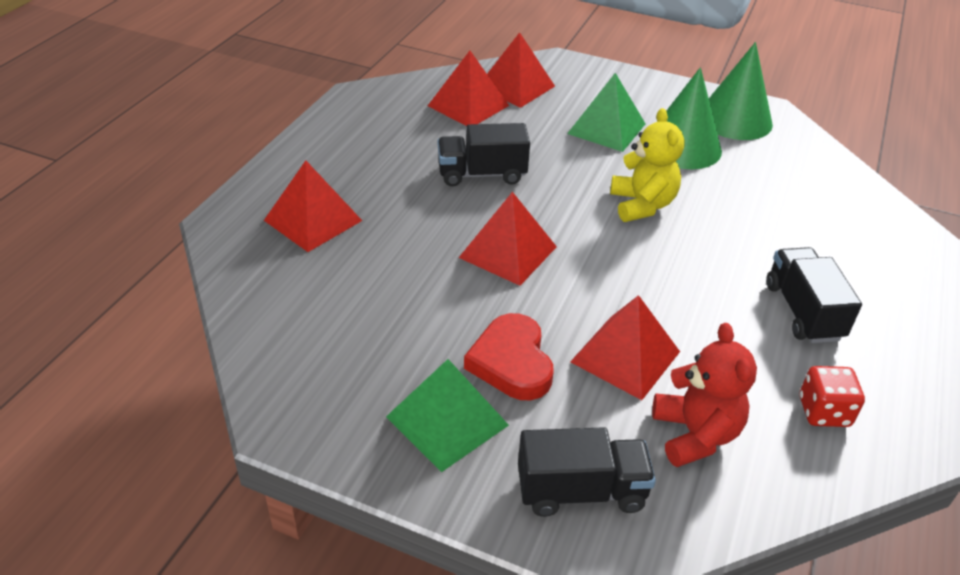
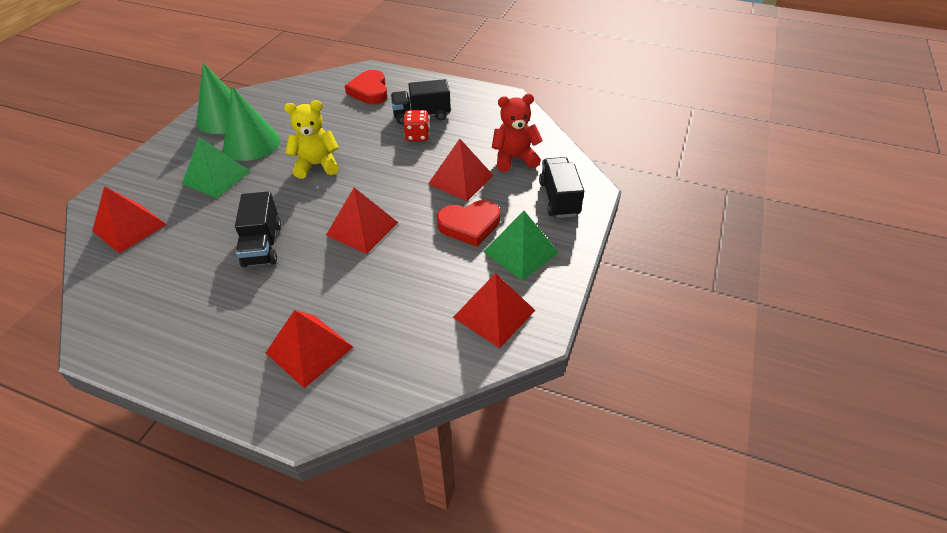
camera: 90 degrees left, 5 degrees up
(468, 105) = (150, 257): red pyramid -> red pyramid (494, 313)
(824, 412) = (493, 118): red dice -> red dice (417, 136)
(858, 248) = (369, 91): none -> red heart

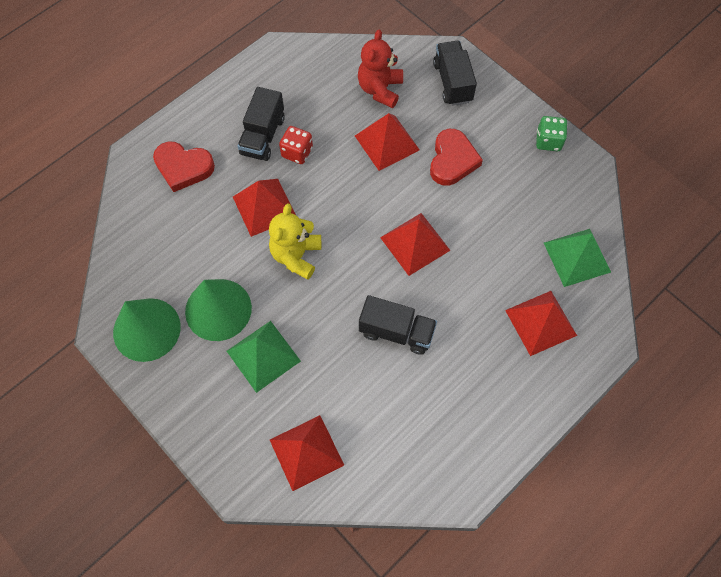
camera: 65 degrees left, 20 degrees up
(494, 313) = (559, 184): red pyramid -> red pyramid (264, 207)
(520, 252) = (502, 138): green pyramid -> green pyramid (577, 257)
(543, 289) = (548, 141): none -> green dice
(559, 199) = (452, 82): black truck -> black truck turned 60 degrees clockwise

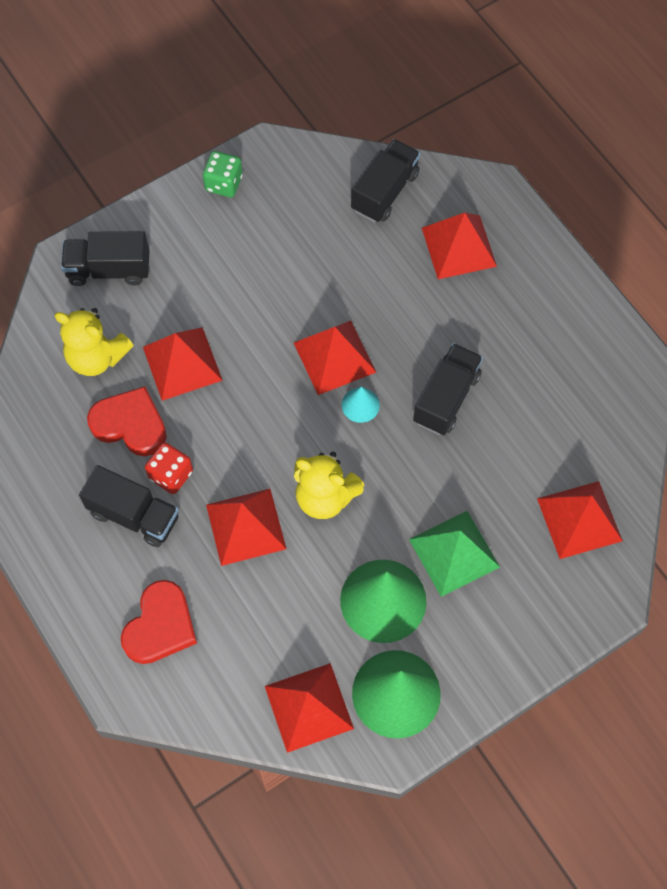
camera: 80 degrees left, 0 degrees up
(132, 271) = (308, 707): none -> red pyramid
(377, 268) = (360, 405): none -> turquoise cone
(380, 89) = (96, 357): red teddy bear -> yellow teddy bear
(452, 160) = (226, 293): red heart -> red heart (130, 424)
(577, 257) = (385, 192): green pyramid -> black truck

